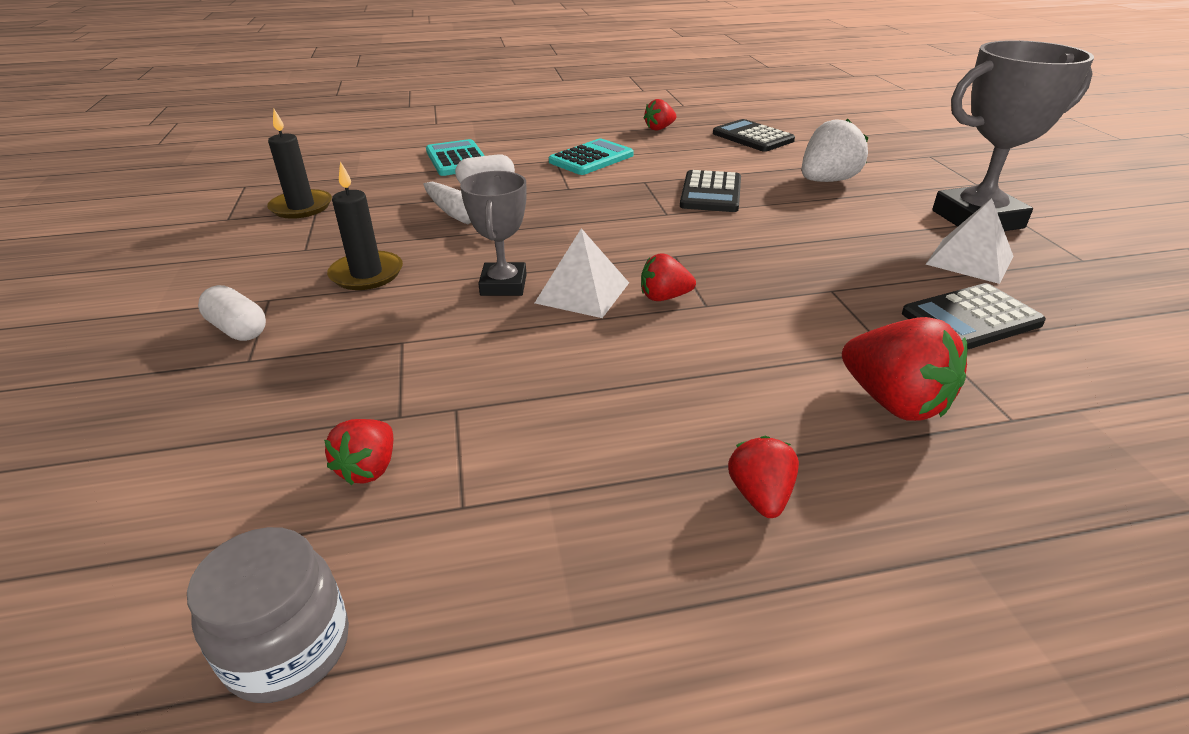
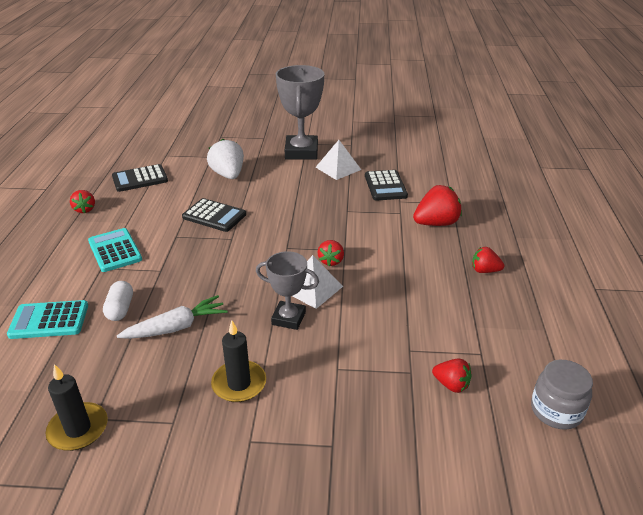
camera: 75 degrees left, 0 degrees up
(238, 329) = (289, 455): white capsule -> none

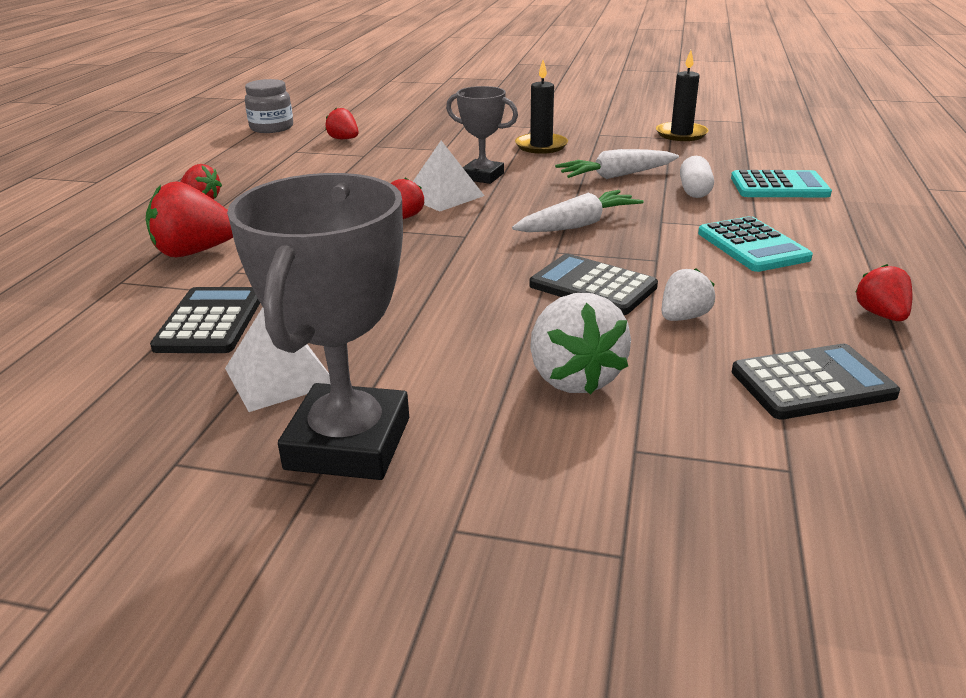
camera: 170 degrees left, 5 degrees down
(176, 202) = (683, 317): none -> white strawberry
(216, 262) = (578, 225): none -> white carrot

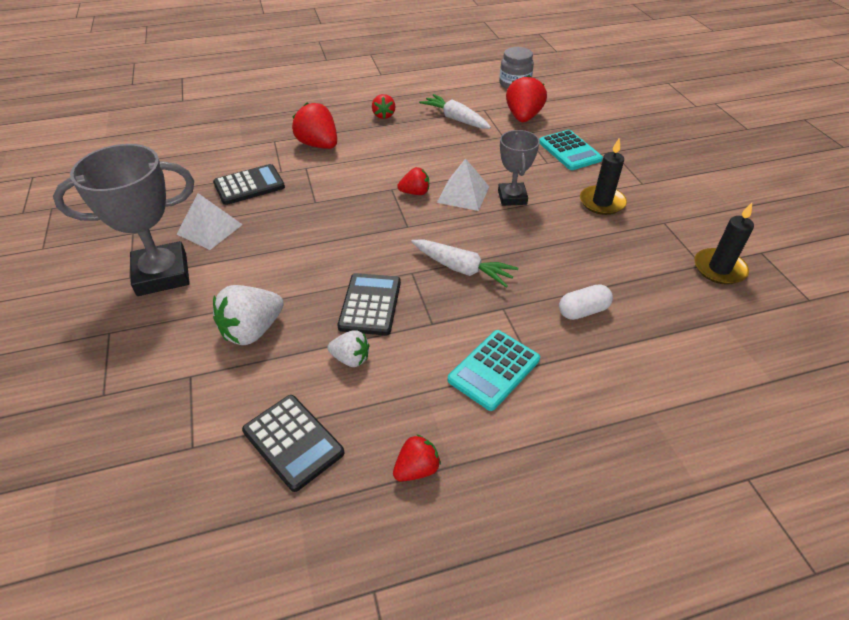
camera: 60 degrees right, 15 degrees up
(344, 139) = (523, 117): red strawberry -> red strawberry, size x1.71
(616, 176) = (574, 259): white carrot -> white carrot (456, 119)
(779, 186) = (643, 362): turquoise calculator -> turquoise calculator (569, 151)

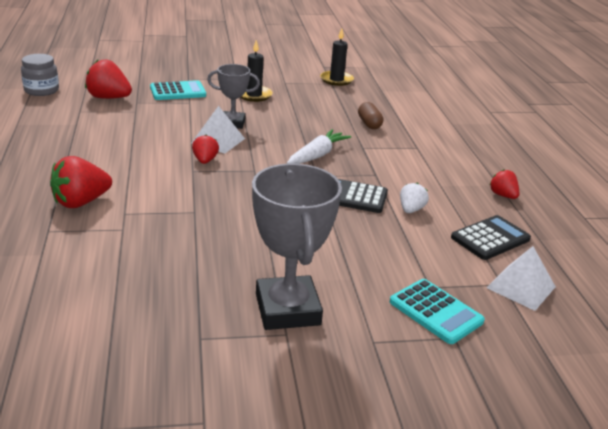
camera: 85 degrees left, 15 degrees down
(209, 229) = (216, 278): white pyramid -> white pyramid (521, 287)
(249, 185) = (140, 250): black calculator -> none
(252, 330) = (377, 253): white strawberry -> none
(384, 115) = (46, 159): red strawberry -> none
(456, 119) = (86, 125): white carrot -> none
(494, 370) = (421, 160): turquoise calculator -> turquoise calculator (435, 312)
(583, 311) = (369, 124): white capsule -> brown capsule

